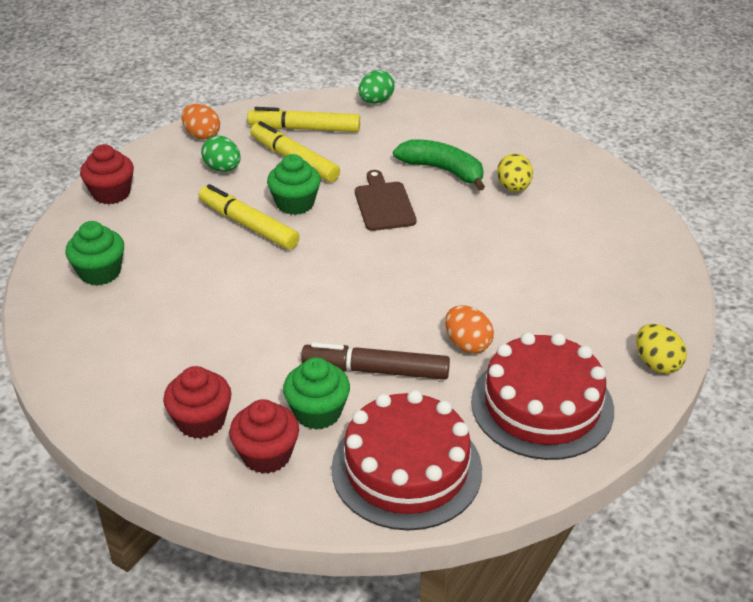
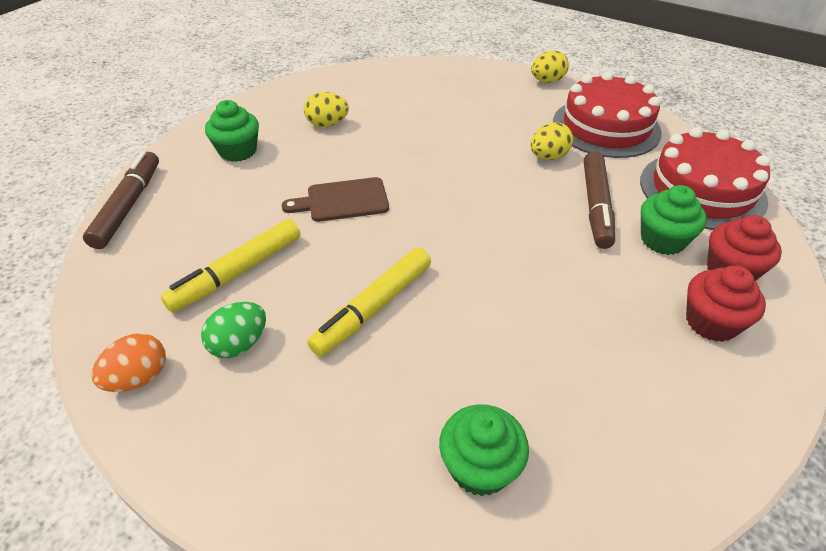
camera: 90 degrees left, 5 degrees up
(111, 193) = (275, 487): red cupcake -> none
(295, 203) = (333, 268): green cupcake -> green cupcake (238, 151)
(304, 129) = (166, 266): yellow marker -> none
(376, 101) = (128, 206): green egg -> brown marker
(443, 170) = (289, 162): green banana -> none
(467, 344) = (548, 157): orange egg -> yellow egg

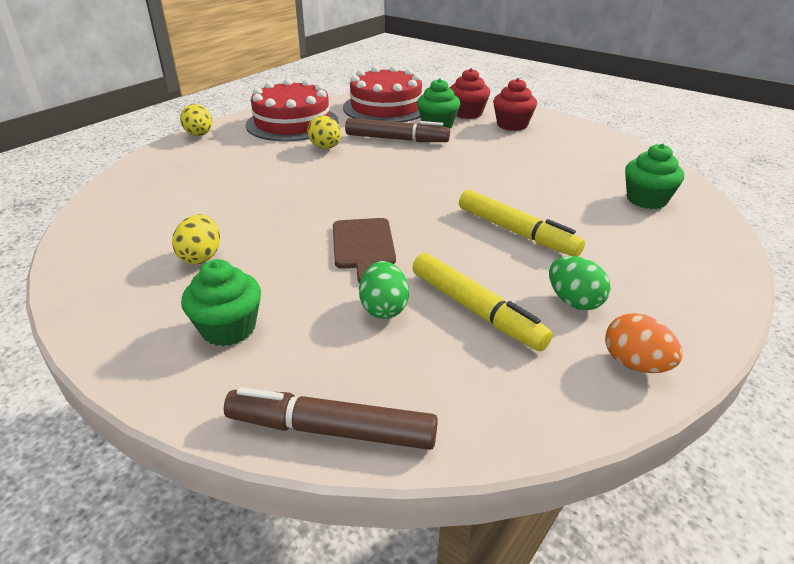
camera: 85 degrees left, 10 degrees down
(248, 219) = (384, 308): none -> green egg

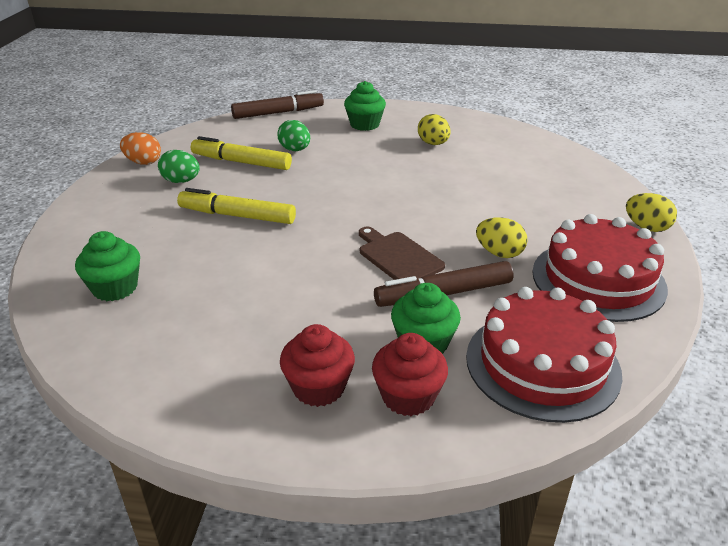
camera: 150 degrees right, 0 degrees up
(363, 246) = (343, 175): brown cutting board -> brown cutting board (398, 256)

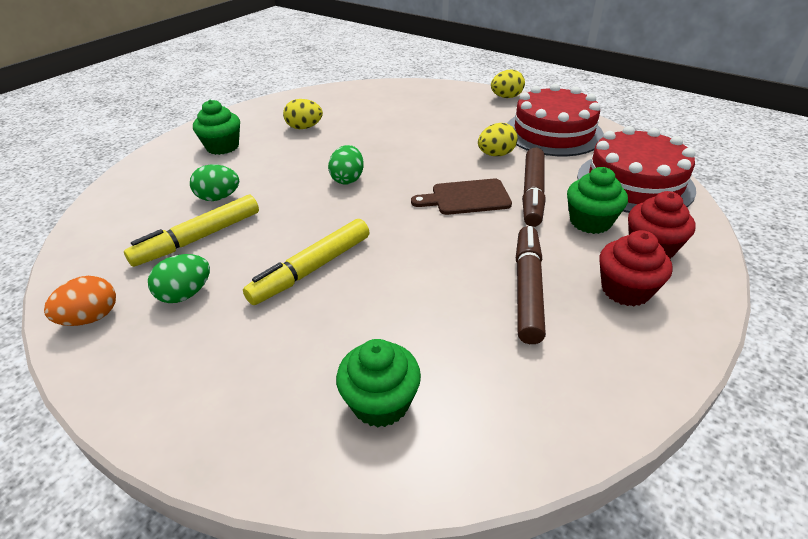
camera: 60 degrees left, 5 degrees up
(278, 113) = (119, 186): brown marker -> brown marker (527, 289)
(370, 190) = (348, 179): none -> green egg

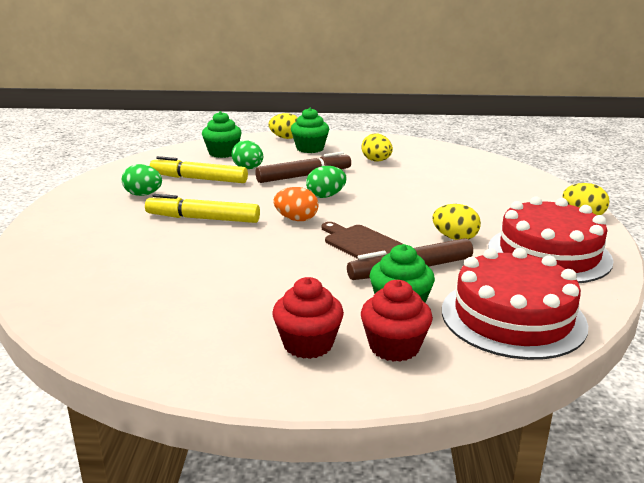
camera: 55 degrees right, 15 degrees down
(91, 318) = (103, 181): orange egg -> orange egg (296, 219)
(171, 149) = (285, 138): none -> yellow egg
(380, 402) = (94, 277): green cupcake -> green cupcake (223, 153)
(527, 289) = (261, 299): brown marker -> brown marker (304, 176)

